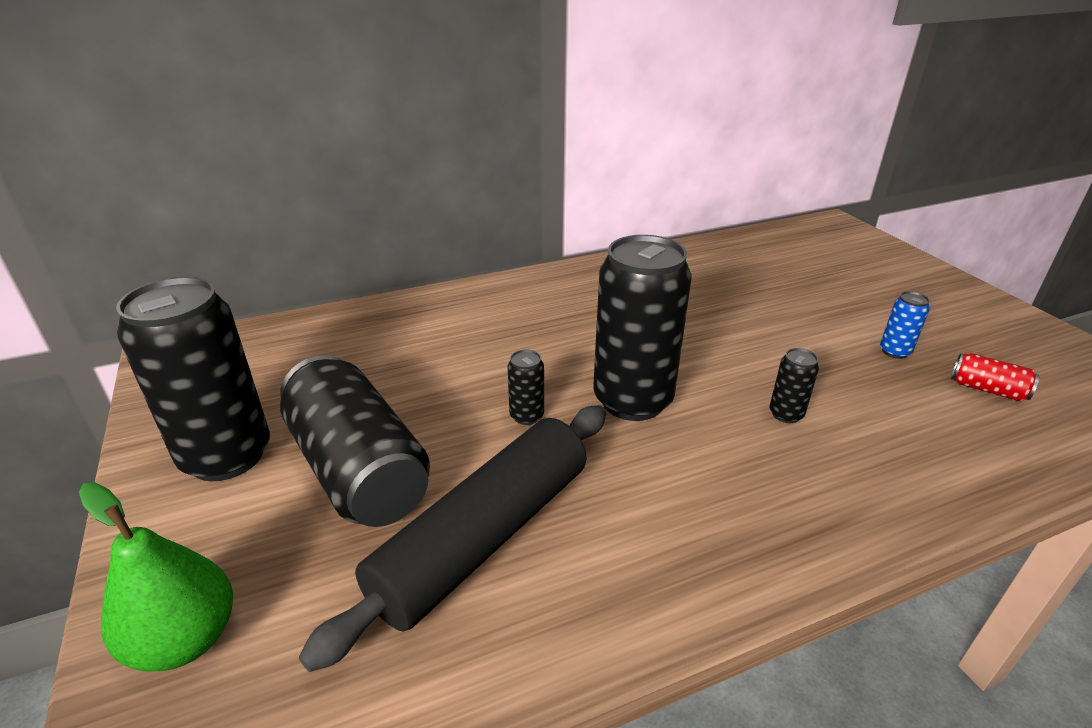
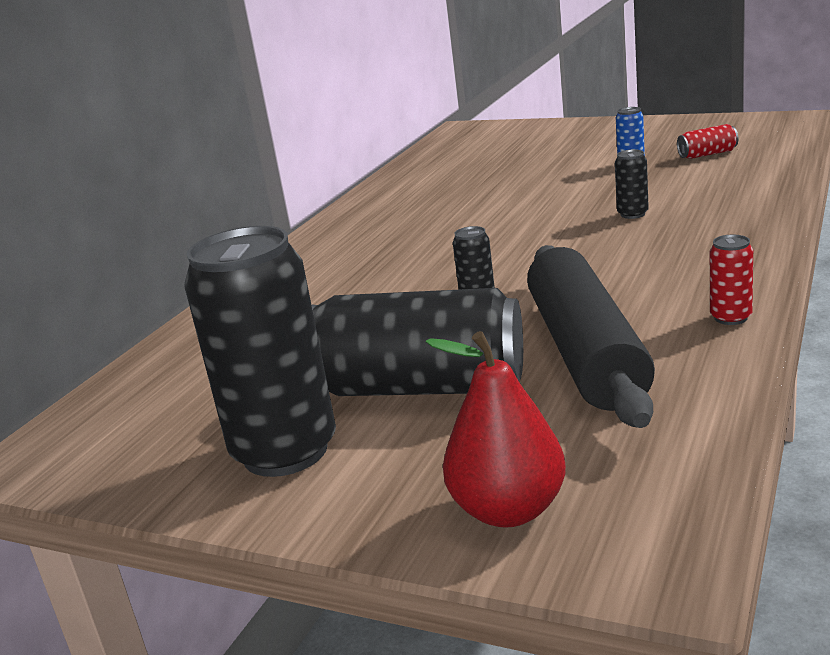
camera: 40 degrees left, 10 degrees down
(186, 639) = (508, 510): green pear -> red pear
(632, 400) = (530, 257): black can -> none
(633, 610) = (731, 318): none -> red can

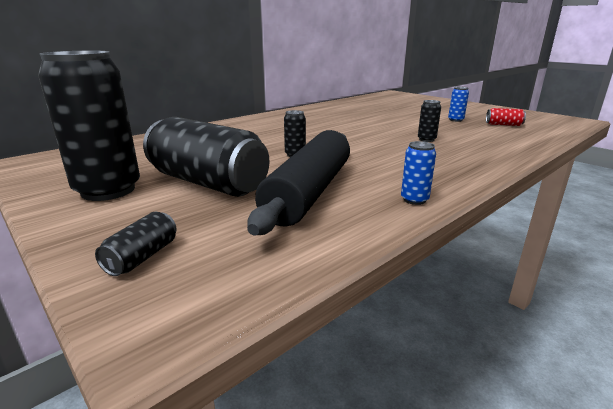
camera: 20 degrees right, 0 degrees up
(508, 510) = (142, 257): red pear -> black can
(731, 318) = (414, 200): red can -> blue can

